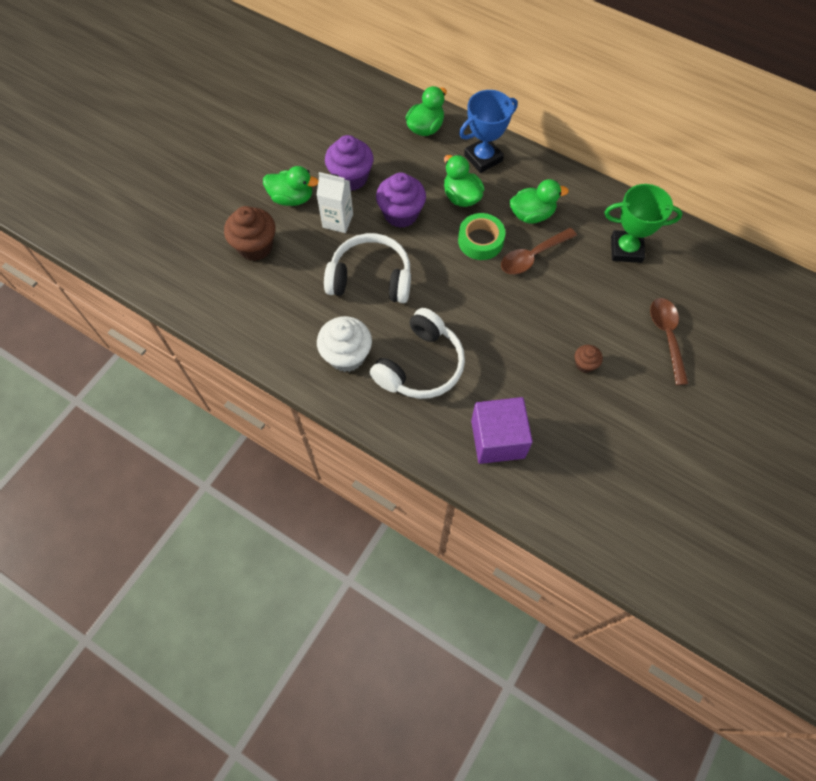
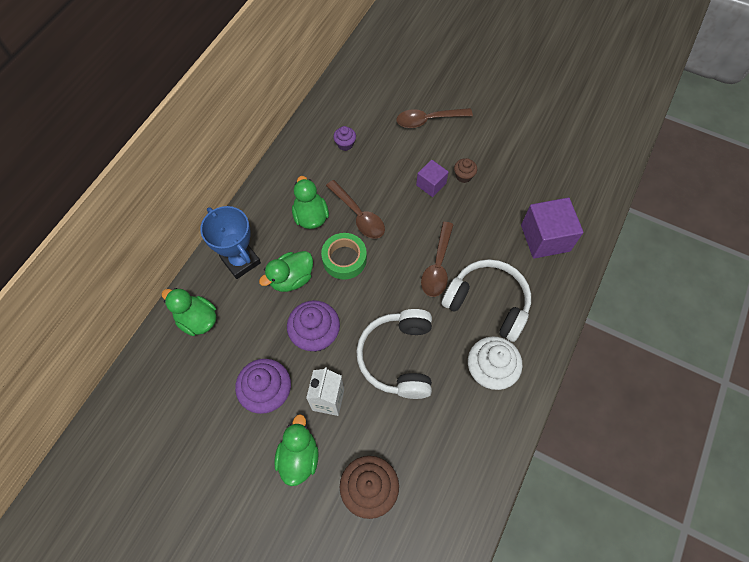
camera: 95 degrees left, 0 degrees up
(467, 323) = (437, 266): none -> brown spoon
(572, 329) = (431, 184): none -> purple cube
(626, 249) = (345, 144): green trophy -> purple cupcake

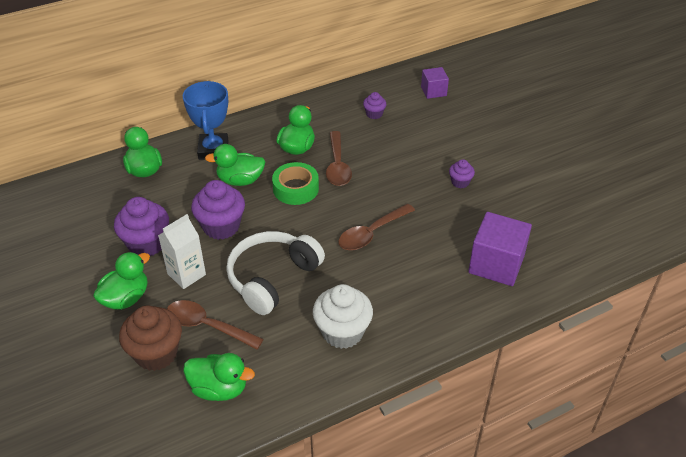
camera: 35 degrees right, 20 degrees down
(428, 120) = (466, 129): brown spoon -> brown spoon (207, 326)
(431, 184) = (423, 174): purple cube -> purple cube (433, 91)
(443, 484) = (219, 389): none -> green duck
(463, 176) = (460, 182): brown cupcake -> purple cupcake
(487, 303) = (391, 283): white headphones -> none

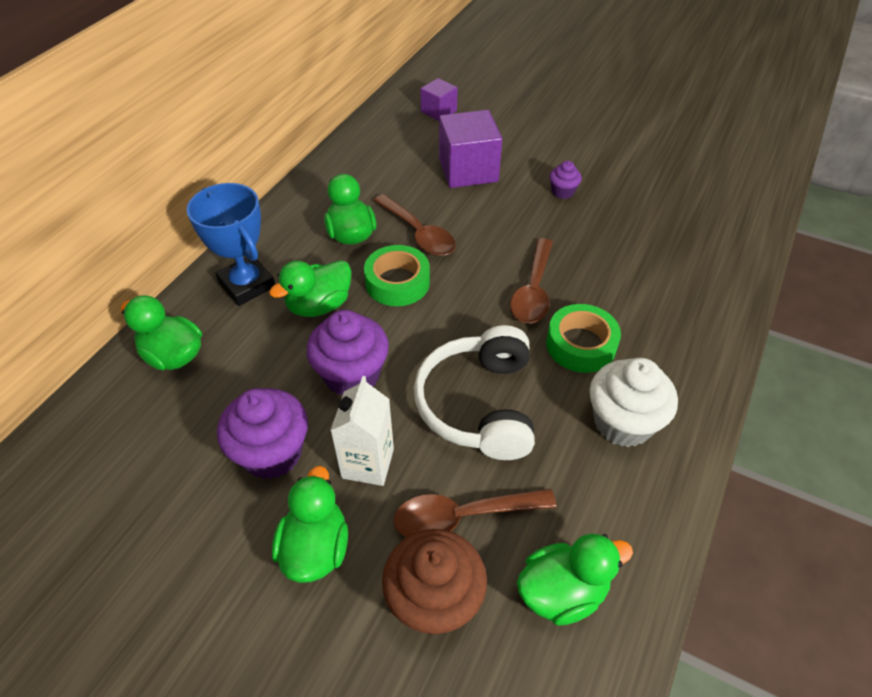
camera: 35 degrees left, 5 degrees up
(366, 278) = (581, 345): none -> green tape
(374, 114) = (401, 160): purple cupcake -> none
(496, 264) = (685, 258): purple cube -> purple cube (468, 170)

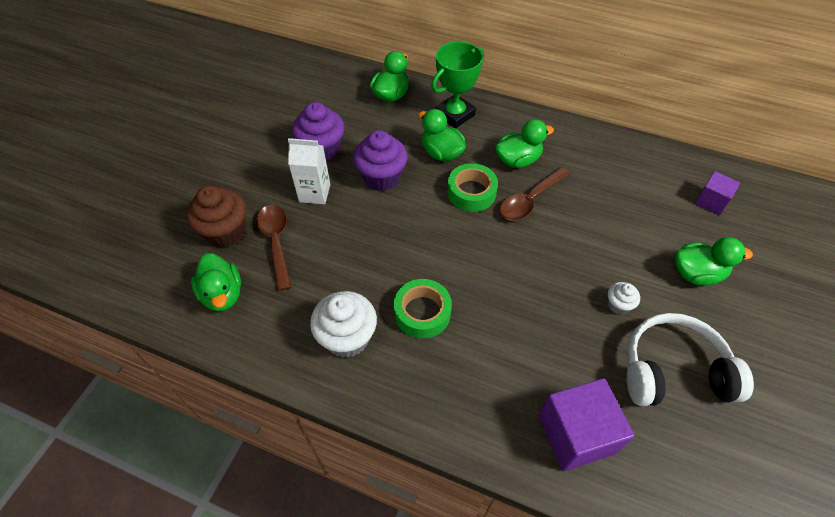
camera: 85 degrees right, 5 degrees up
(247, 284) = (455, 115): blue trophy -> green trophy
(315, 548) = (261, 177): green duck -> green duck (696, 273)
(468, 170) = (625, 229): purple cube -> purple cube (576, 434)
(479, 404) = (360, 247): white headphones -> white headphones (673, 371)
(533, 291) = (478, 280): brown spoon -> none
(562, 192) = (618, 305): purple cupcake -> white cupcake

